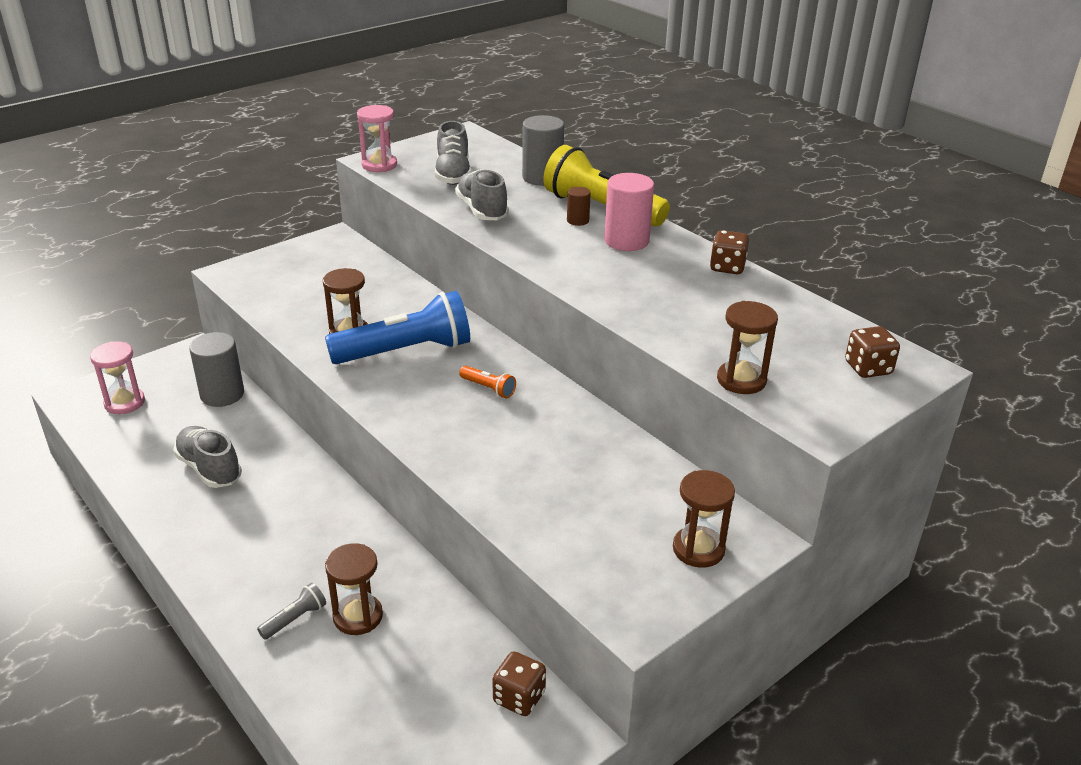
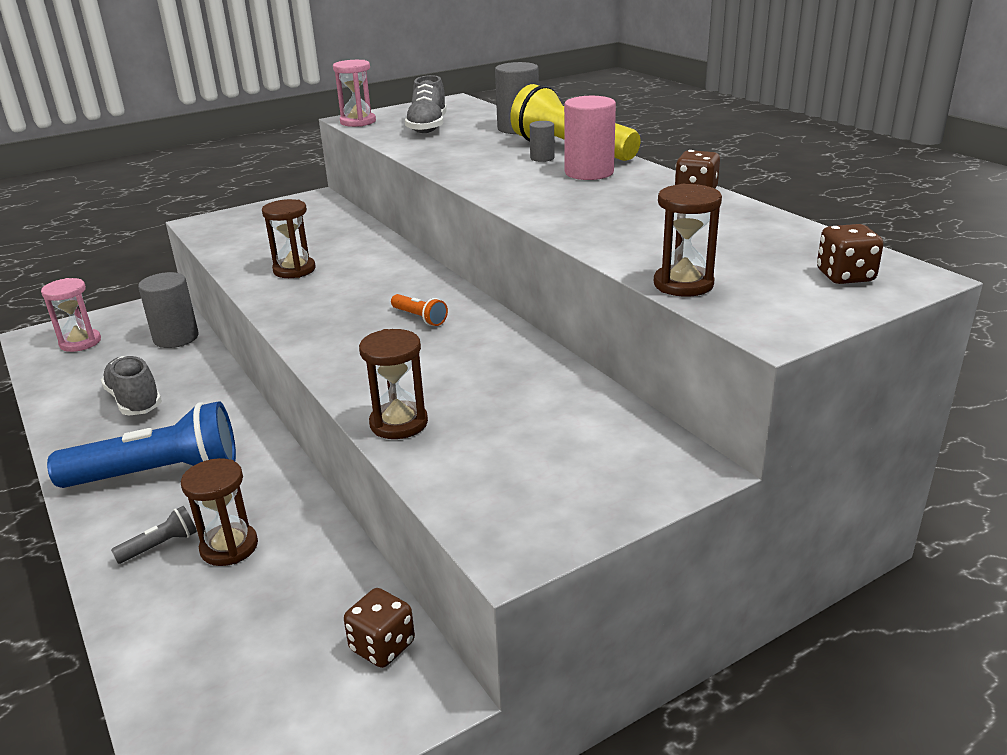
camera: 10 degrees right, 5 degrees down
(406, 351) = (345, 285): blue flashlight -> blue flashlight (158, 474)
(482, 210) = (445, 151): grey shoe -> none
(577, 220) = (542, 158): brown cylinder -> grey cylinder
(698, 549) = (614, 477): brown hourglass -> brown hourglass (399, 423)

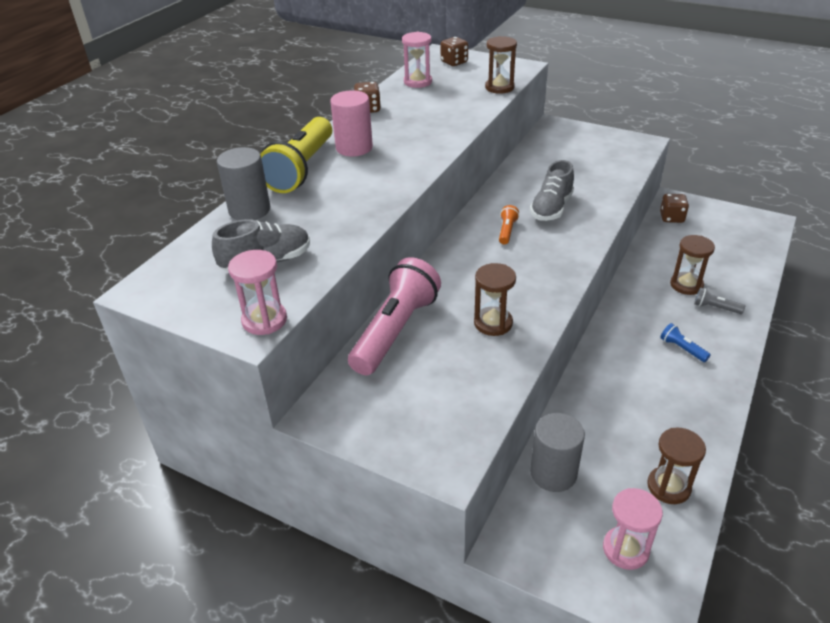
camera: 120 degrees left, 10 degrees up
(135, 401) = (645, 422): grey shoe -> grey shoe (551, 208)
(158, 474) = (682, 349): blue flashlight -> blue flashlight, size x0.41
(354, 233) = (395, 330): none -> pink flashlight
(399, 423) = (609, 193): brown hourglass -> brown hourglass (668, 487)
(542, 158) = (331, 173): grey cylinder -> none
(770, 234) = (418, 82): none -> pink hourglass

